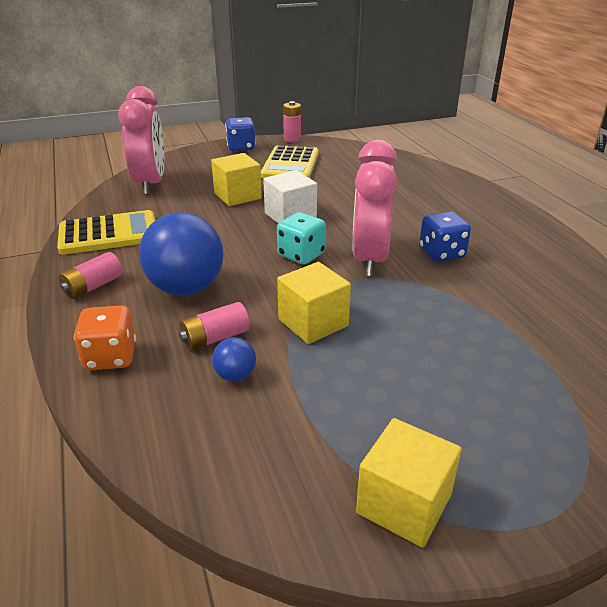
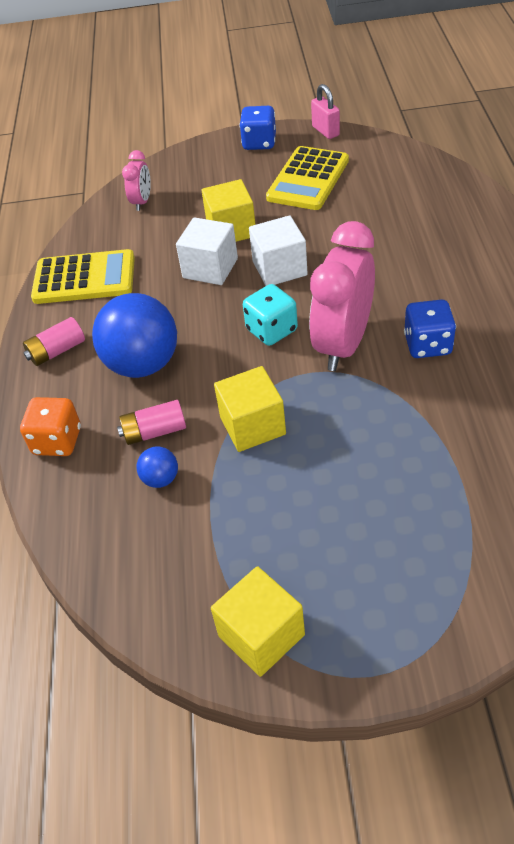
camera: 20 degrees right, 15 degrees up
(150, 184) = (142, 202): pink clock -> pink clock, size x0.49
(228, 220) = (210, 268): none -> white cube
(292, 139) = (325, 131): pink battery -> pink padlock

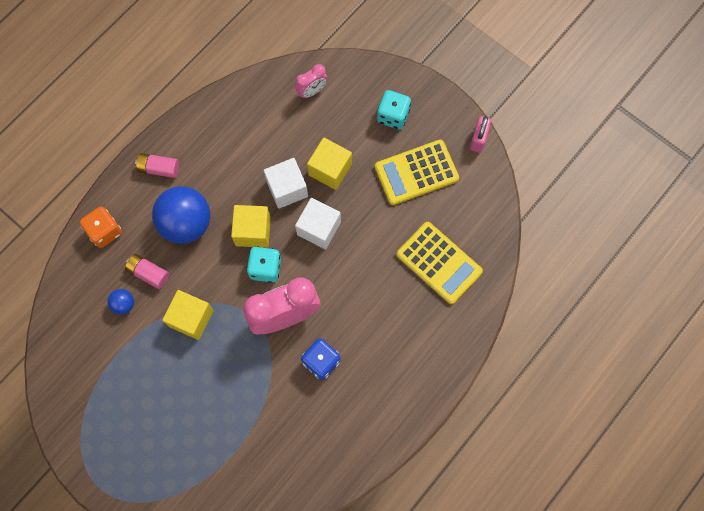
camera: 40 degrees right, 25 degrees up
(84, 278) = (222, 125): yellow calculator -> yellow calculator (439, 263)
(236, 167) = (393, 116): none -> turquoise dice
(259, 143) = (430, 107): blue dice -> none
(261, 635) = (80, 426): yellow cube -> yellow cube (253, 231)

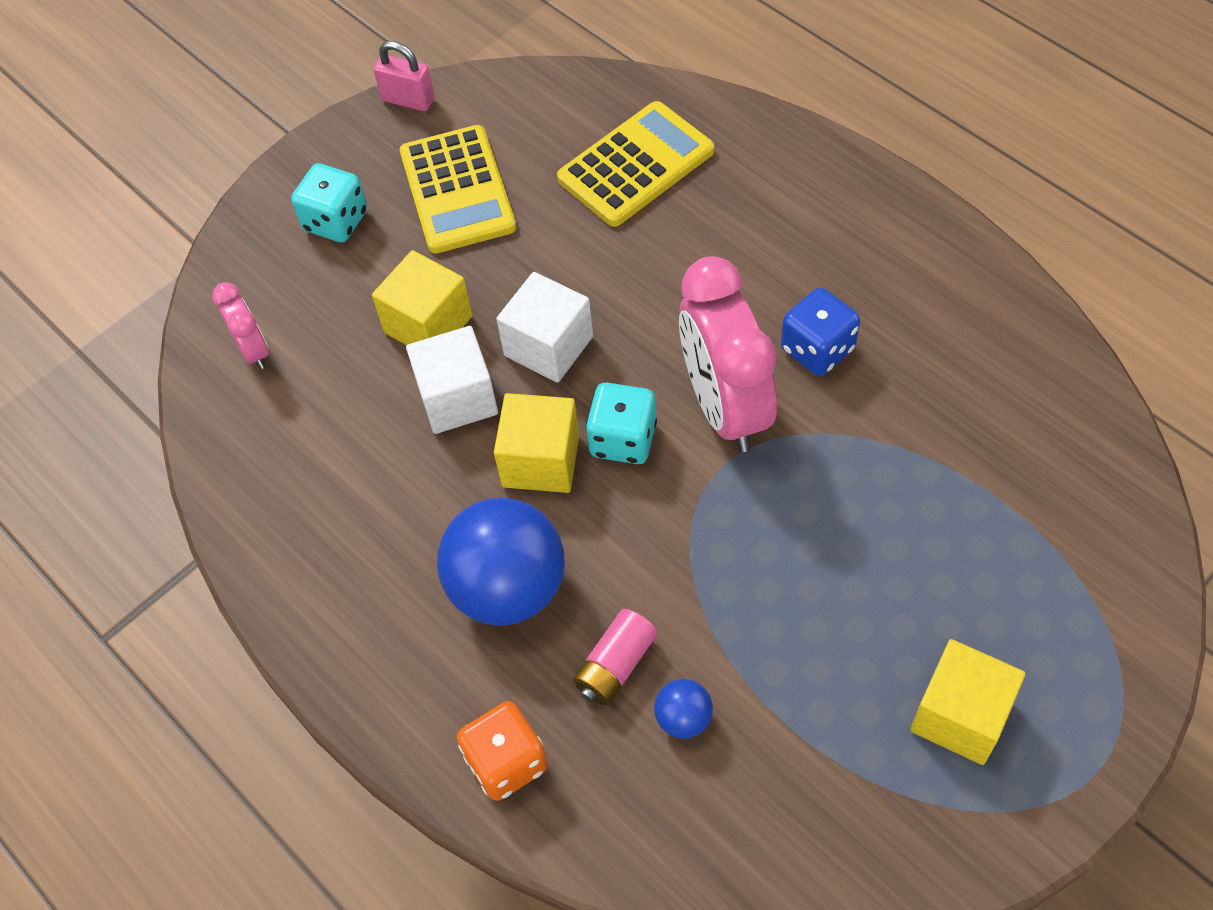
camera: 80 degrees left, 15 degrees down
(159, 168) = (371, 644): pink battery -> none
(191, 318) = (722, 579): yellow cube -> yellow cube (960, 715)

